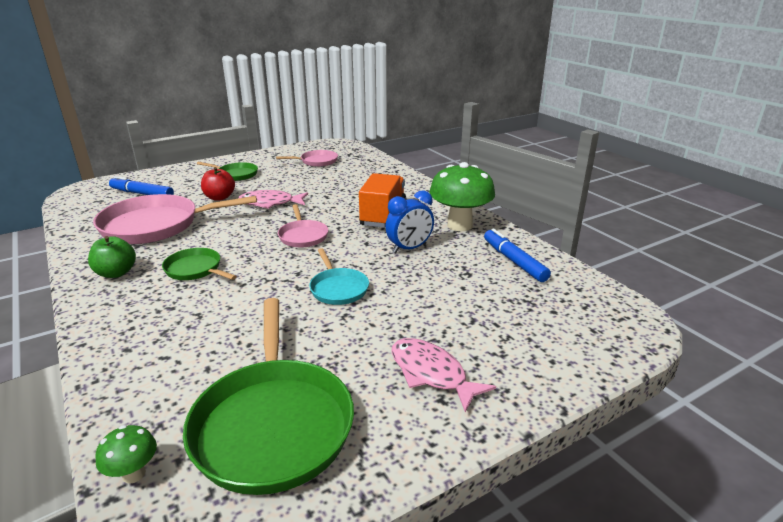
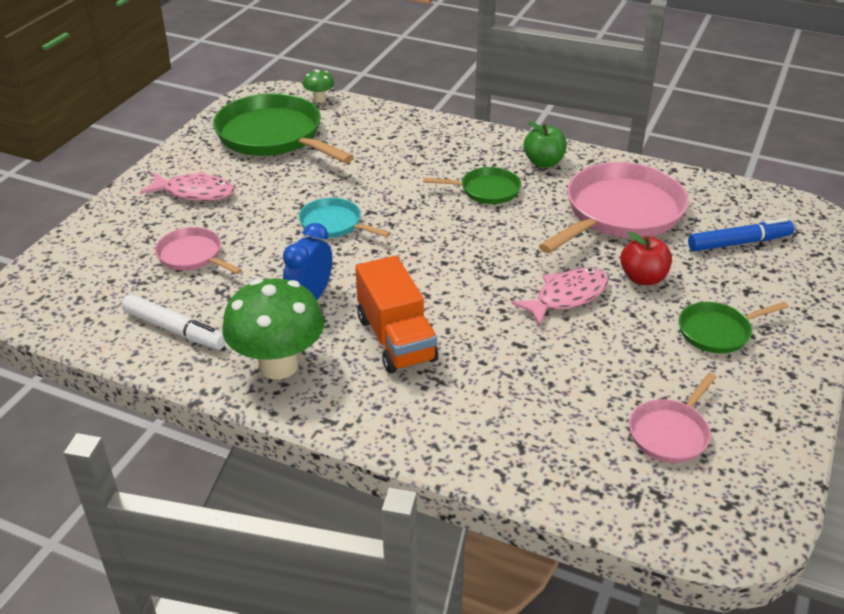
camera: 145 degrees right, 10 degrees up
(303, 236) = (448, 265): pink pan -> pink pan (192, 256)
(514, 261) = (175, 330): blue marker -> white marker

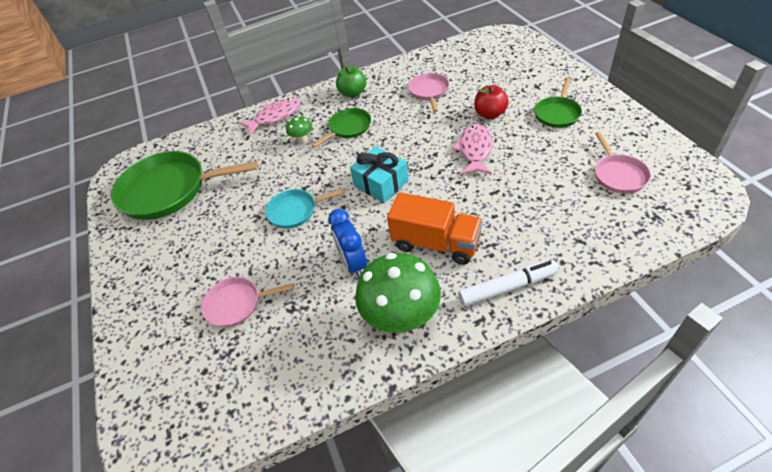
camera: 40 degrees left, 10 degrees up
(175, 330) = (303, 359): white marker -> white marker (507, 287)
(195, 193) = (171, 265): pink fish -> pink fish (275, 117)
(319, 99) = (165, 148): green mushroom -> green mushroom (302, 140)
(434, 257) = (381, 183): none -> turquoise gift
(619, 213) = (429, 91): pink pan -> pink pan, size x0.51
(739, 243) = (498, 67): blue marker -> none

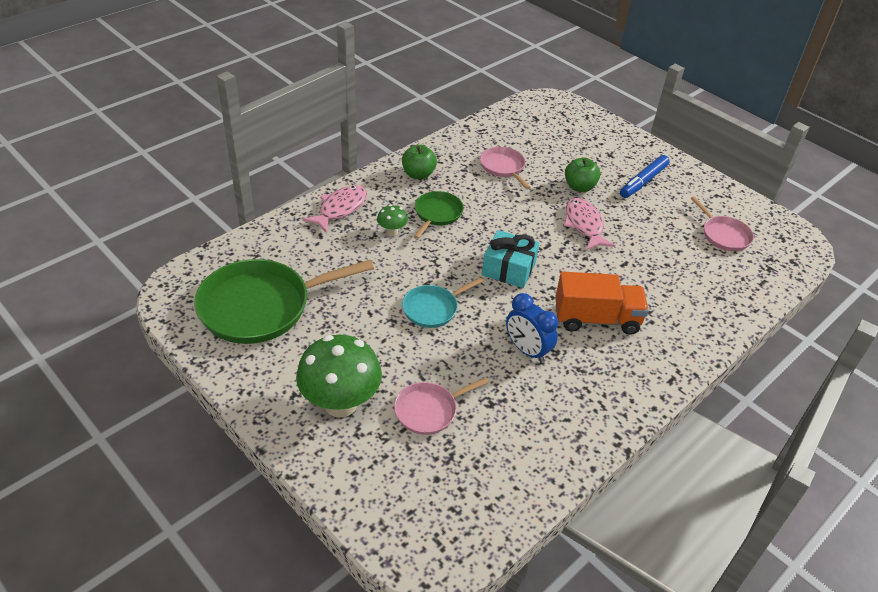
camera: 30 degrees left, 5 degrees down
(401, 318) = (602, 391): green mushroom -> green mushroom (340, 404)
(490, 114) = (579, 187): red apple -> green apple
(507, 287) = (680, 347): white marker -> none
(557, 113) = (643, 181): green pan -> blue marker

